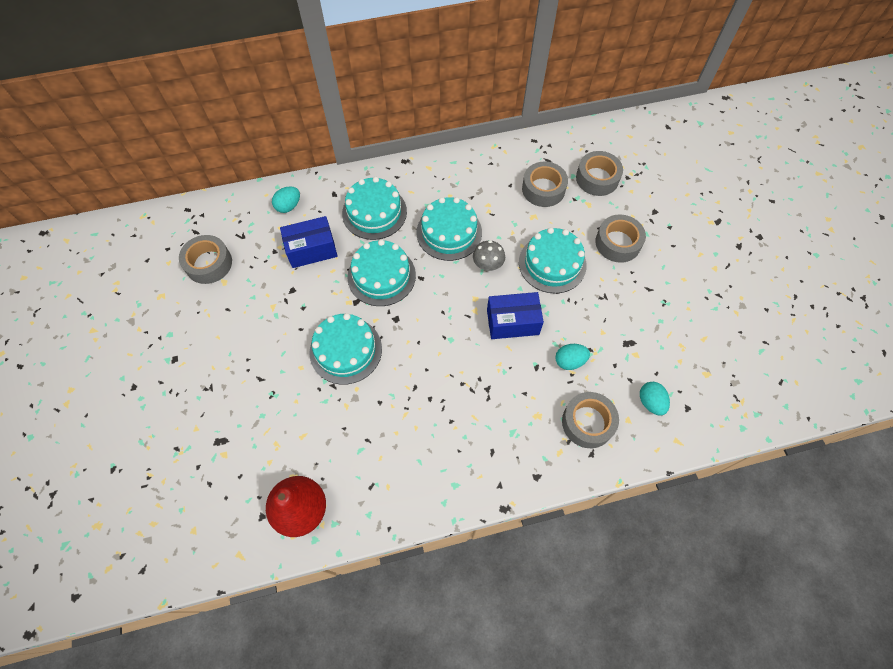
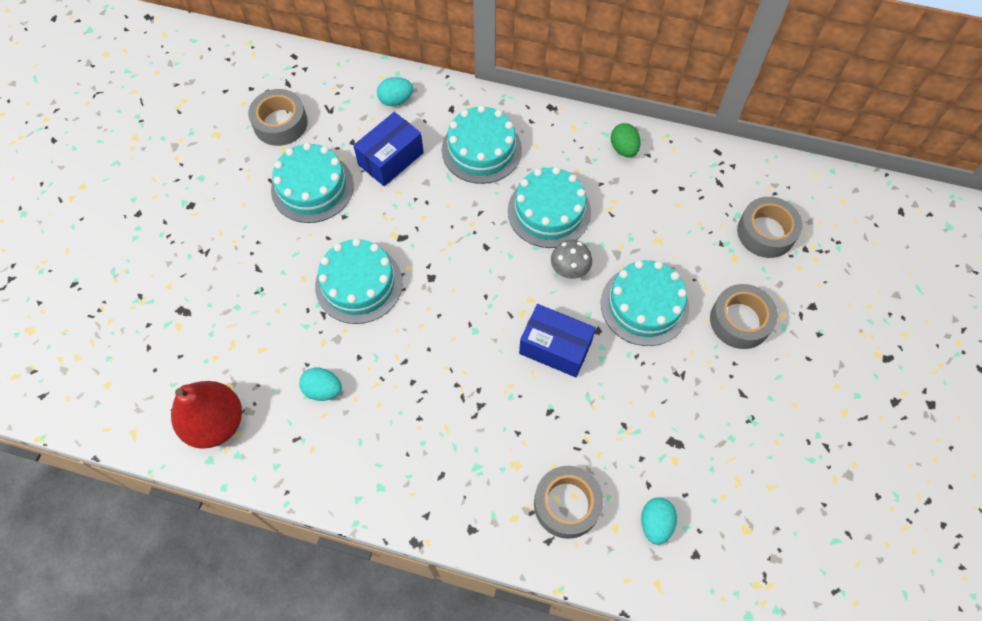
camera: 30 degrees right, 0 degrees up
(312, 249) = (391, 159): blue box -> blue box turned 60 degrees counterclockwise
(381, 276) = (445, 223): turquoise cake -> turquoise cake (312, 187)
(472, 166) = (623, 149): none -> green egg
(543, 189) = (691, 214): grey tape -> none
(569, 361) = (591, 425): turquoise egg -> turquoise egg (323, 390)

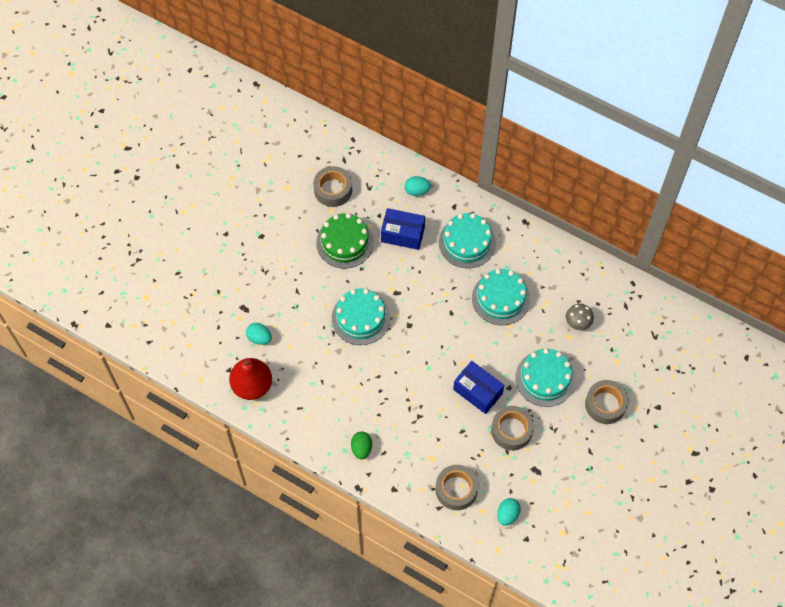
camera: 15 degrees right, 0 degrees up
(312, 187) = (345, 242): turquoise cake -> green cake
(323, 390) = (323, 381): turquoise egg -> turquoise egg (259, 338)
(391, 159) = (402, 234): blue box -> blue box turned 45 degrees clockwise
(569, 268) = (503, 341): grey mushroom -> grey mushroom (578, 322)
(623, 149) = (566, 265): green egg -> green egg (361, 448)
(766, 232) = (645, 349): grey tape -> grey tape (511, 430)

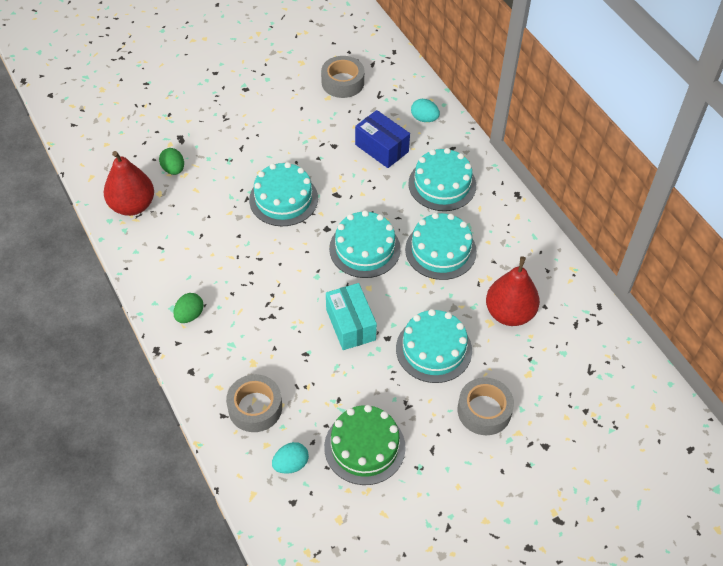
camera: 30 degrees right, 10 degrees down
(259, 338) = (173, 169): turquoise egg -> green egg
(345, 242) = (319, 129): green cake -> green cake (364, 447)
(447, 326) = (364, 248): none -> turquoise cake
(477, 391) = (350, 324): blue box -> turquoise box
(511, 430) = (359, 381): grey tape -> none
(578, 322) = (509, 313): grey mushroom -> red pear

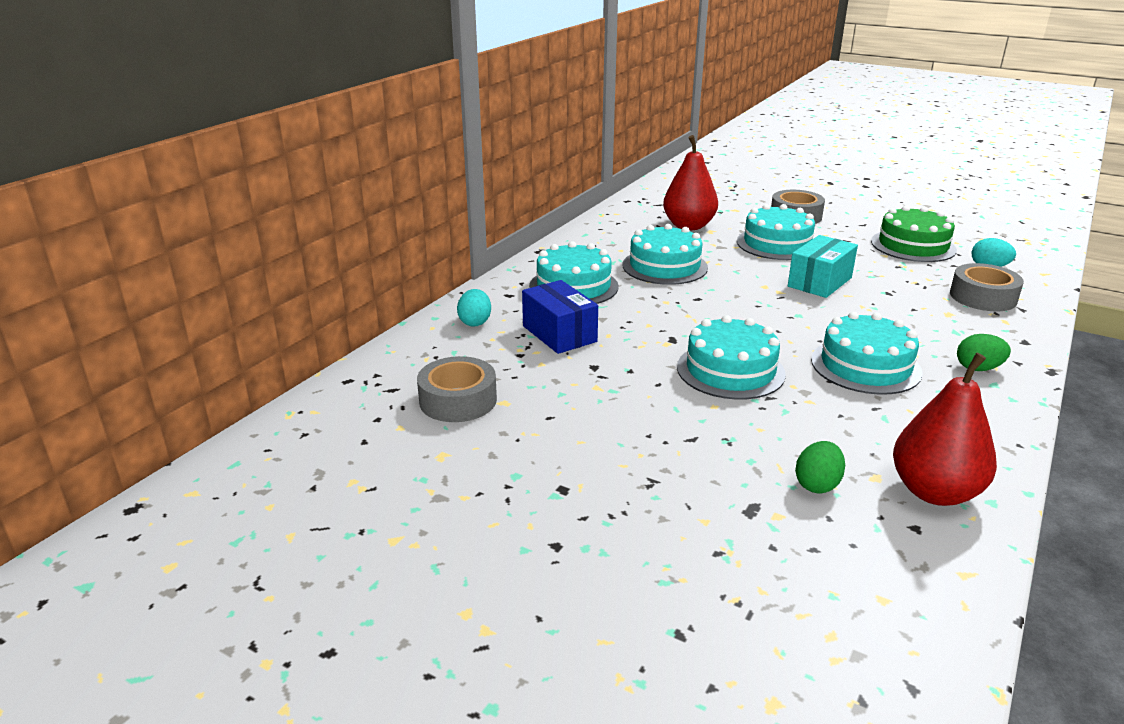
camera: 120 degrees left, 25 degrees down
(364, 248) = (722, 301): turquoise cake -> turquoise cake (865, 366)
(381, 148) = (559, 334): blue box -> blue box turned 45 degrees counterclockwise

